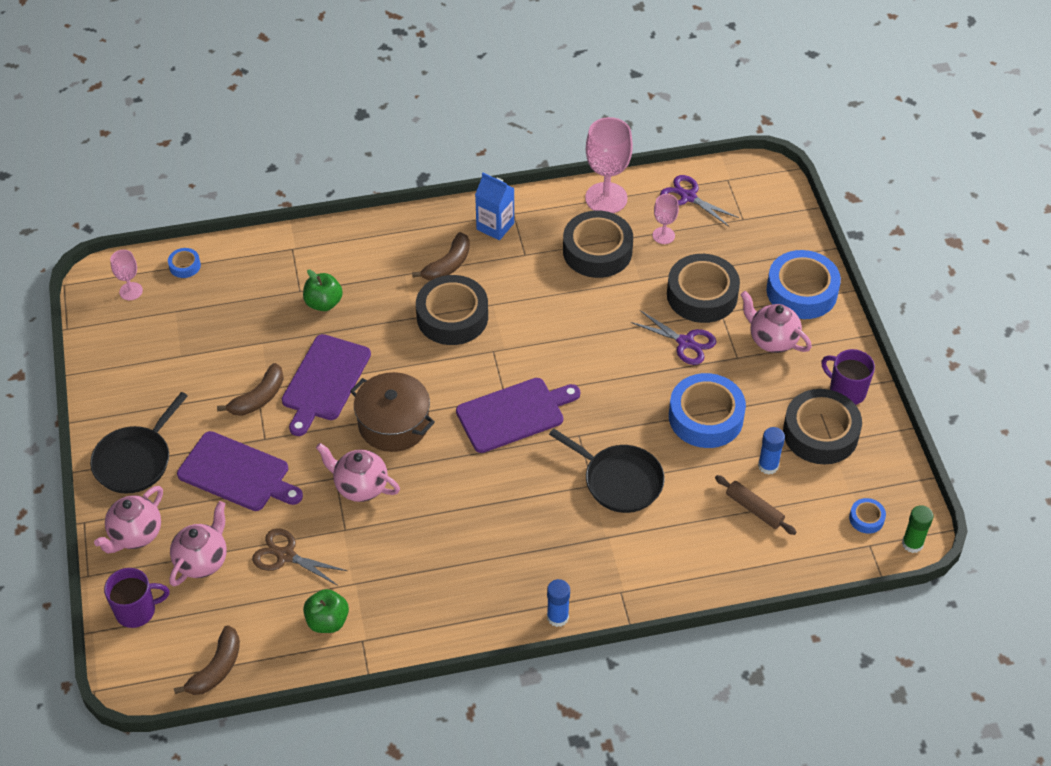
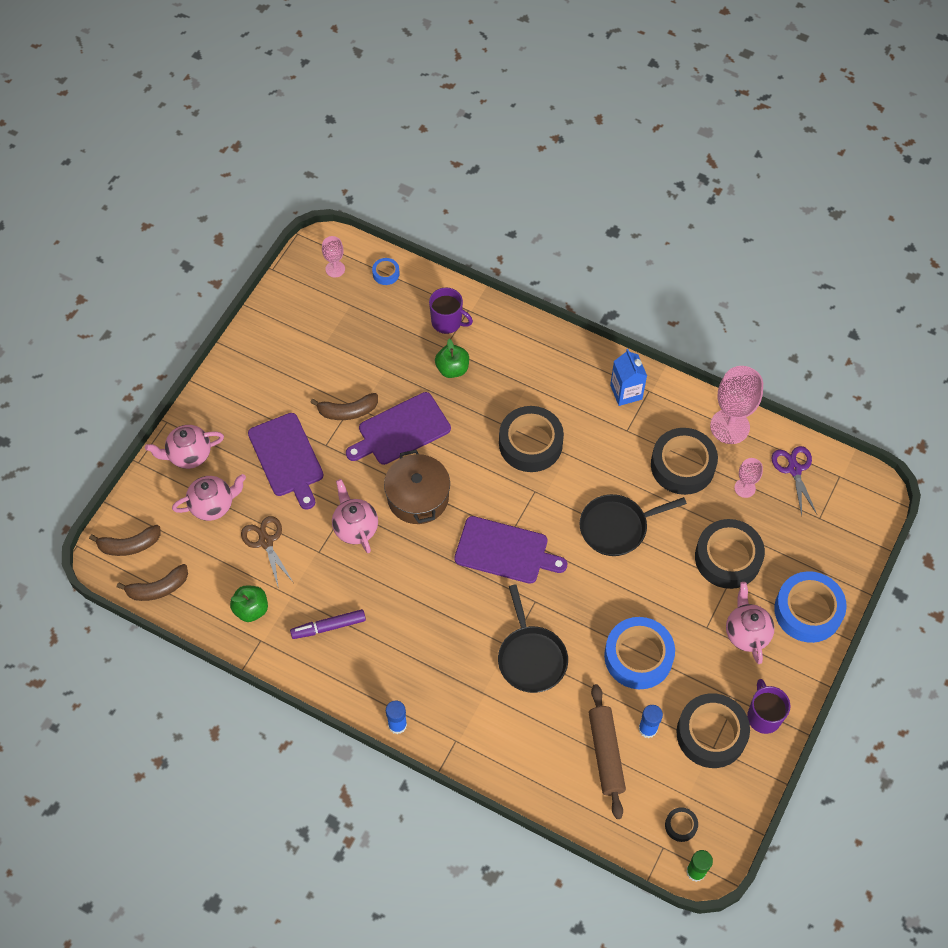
camera: 40 degrees right, 10 degrees up
(135, 461) = (233, 400): black pan -> black pan (616, 527)
(137, 611) = (146, 510): purple mug -> purple mug (447, 322)
(416, 583) = (329, 627): none -> purple marker
(448, 265) = (564, 400): brown banana -> brown banana (129, 545)
(685, 342) = (679, 587): purple scissors -> none
(754, 509) = (606, 754): brown rolling pin -> brown rolling pin, size x1.52
(866, 518) = (680, 825): blue tape -> black tape

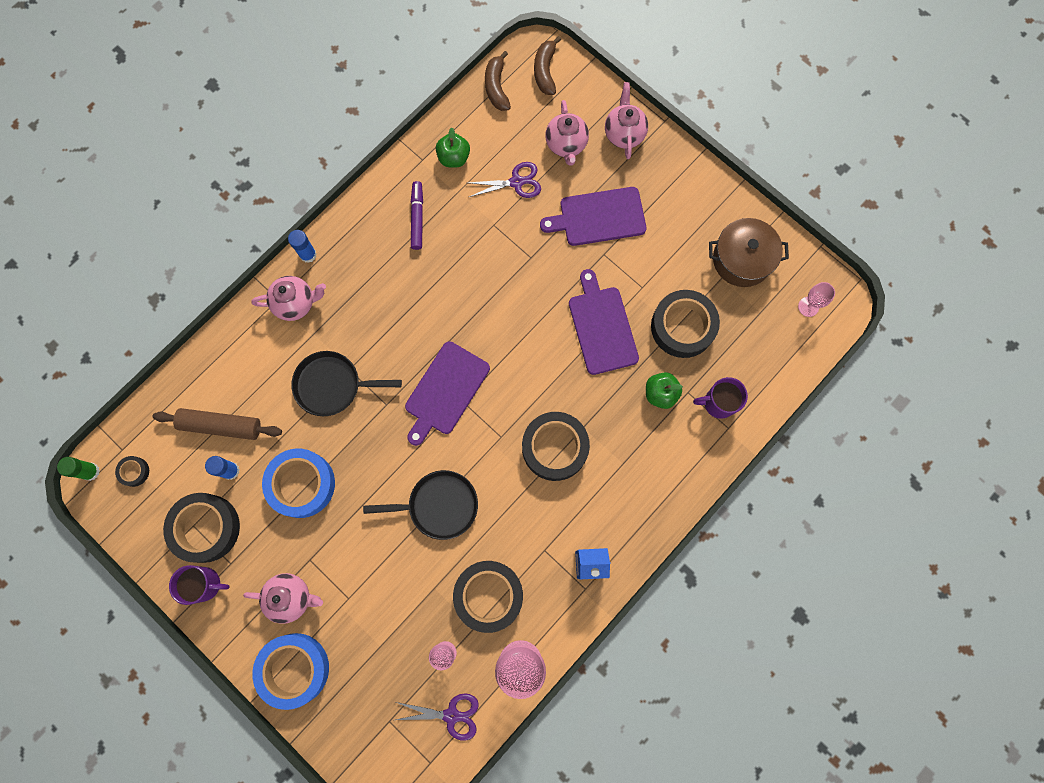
camera: 105 degrees right, 15 degrees up
(266, 542) = (516, 182): brown scissors -> purple scissors
(348, 411) = (636, 282): brown banana -> none
(355, 528) = (508, 262): pink teapot -> pink teapot (296, 303)
(386, 273) = (792, 355): blue tape -> none
(418, 497) = (525, 325): brown pot -> brown pot (742, 259)
(447, 322) = (718, 403): purple mug -> purple mug turned 45 degrees clockwise
(616, 527) = (439, 505): black pan -> black pan turned 90 degrees clockwise
(728, 558) = (374, 607): black tape -> black tape (682, 326)

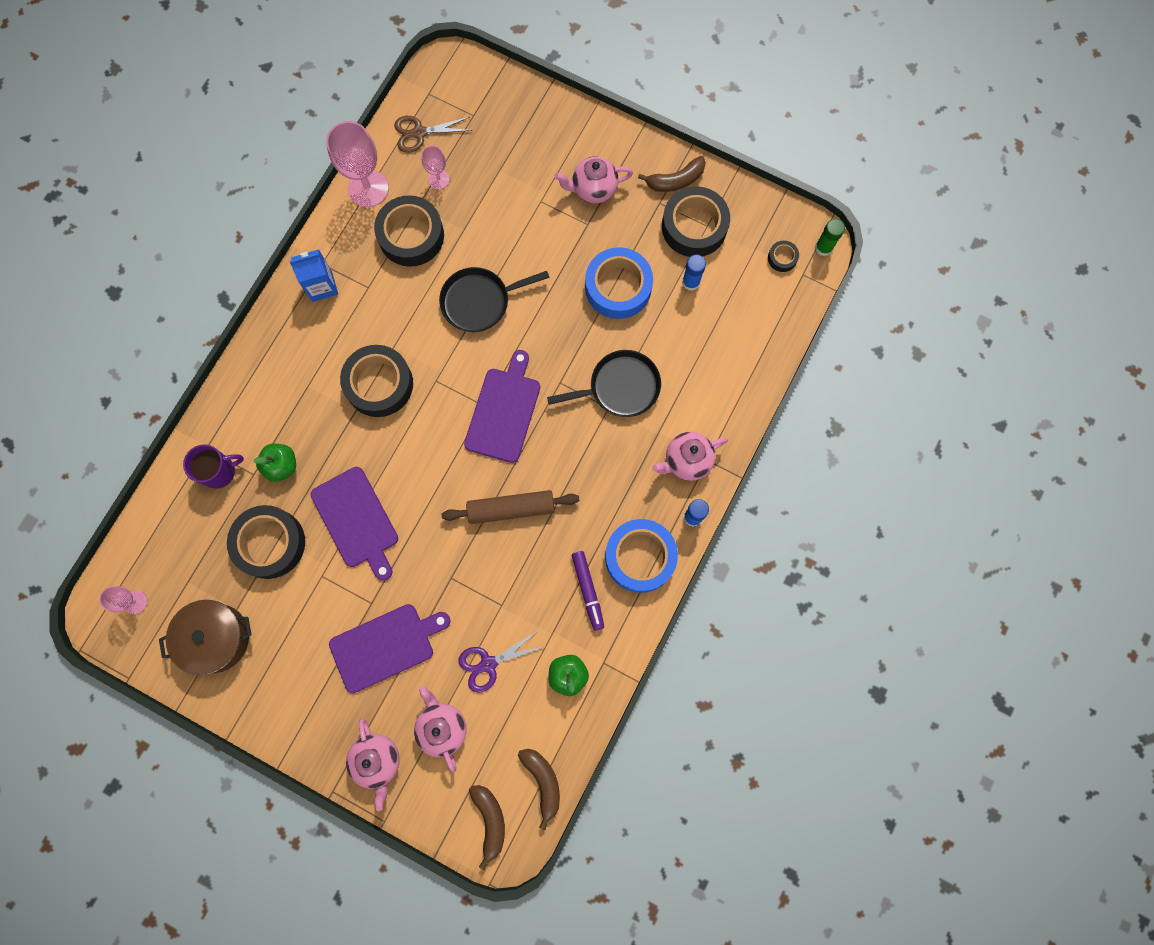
camera: 165 degrees right, 0 degrees up
(205, 584) = (675, 180): purple mug -> brown banana
(221, 426) = (716, 320): brown rolling pin -> brown rolling pin (511, 509)
(294, 669) = (570, 134): blue tape -> blue tape (640, 557)
(451, 715) = (419, 133): purple scissors -> brown scissors

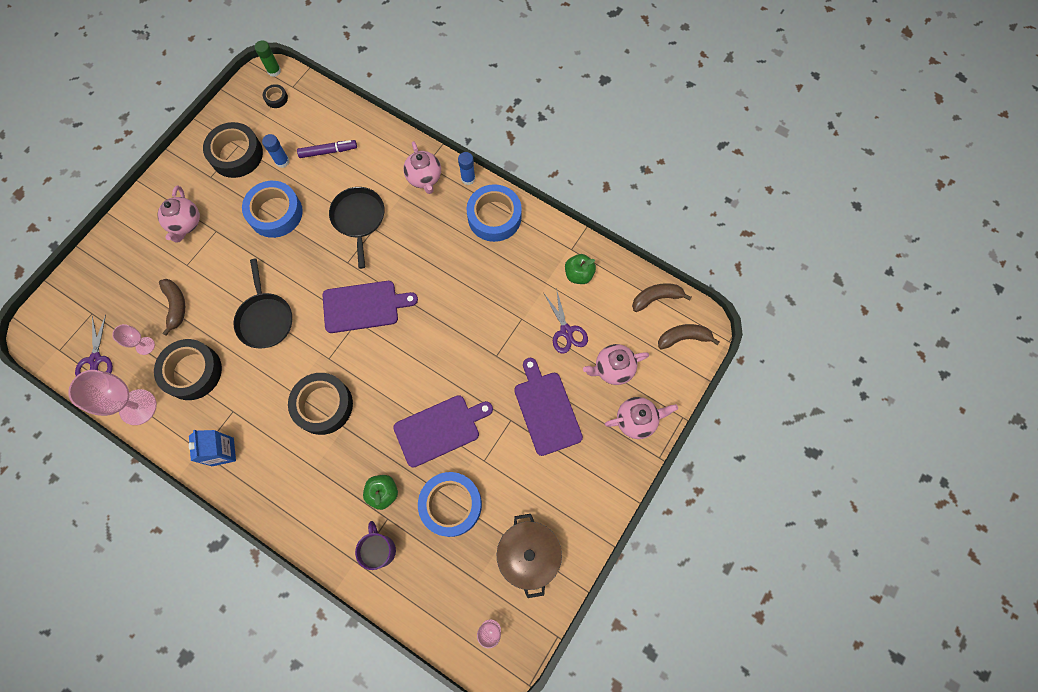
camera: 85 degrees left, 5 degrees down
(270, 543) = (451, 505): black tape -> blue tape
(419, 133) = (96, 359): brown scissors -> purple scissors
(504, 411) = (364, 306): purple cutting board -> purple cutting board turned 150 degrees clockwise
(511, 509) = (445, 306): brown rolling pin -> none
(588, 590) = (516, 255): purple marker -> purple marker (328, 151)
(675, 180) = (194, 163): brown banana -> brown banana (176, 306)

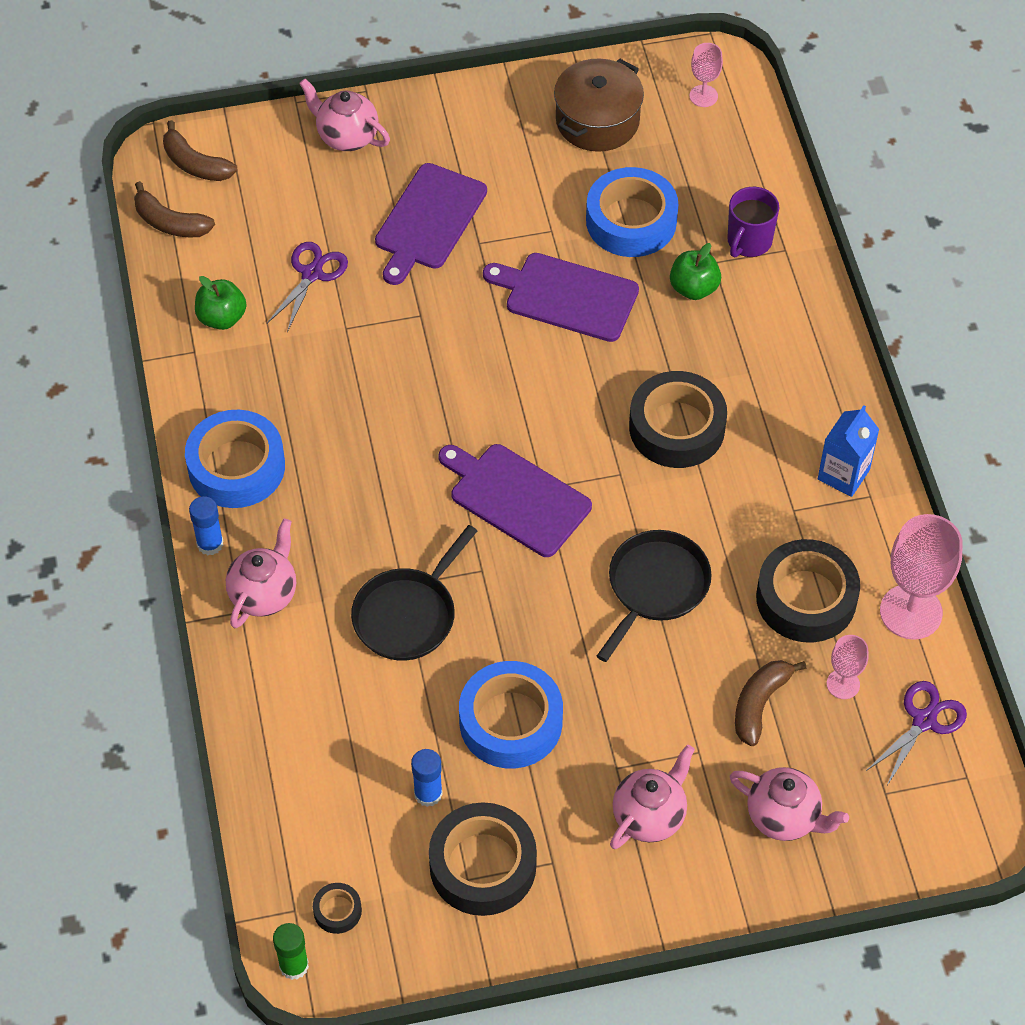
camera: 135 degrees left, 15 degrees down
(328, 151) = (350, 751): purple marker -> none
(613, 369) = (309, 199): pink teapot -> pink teapot (784, 817)

